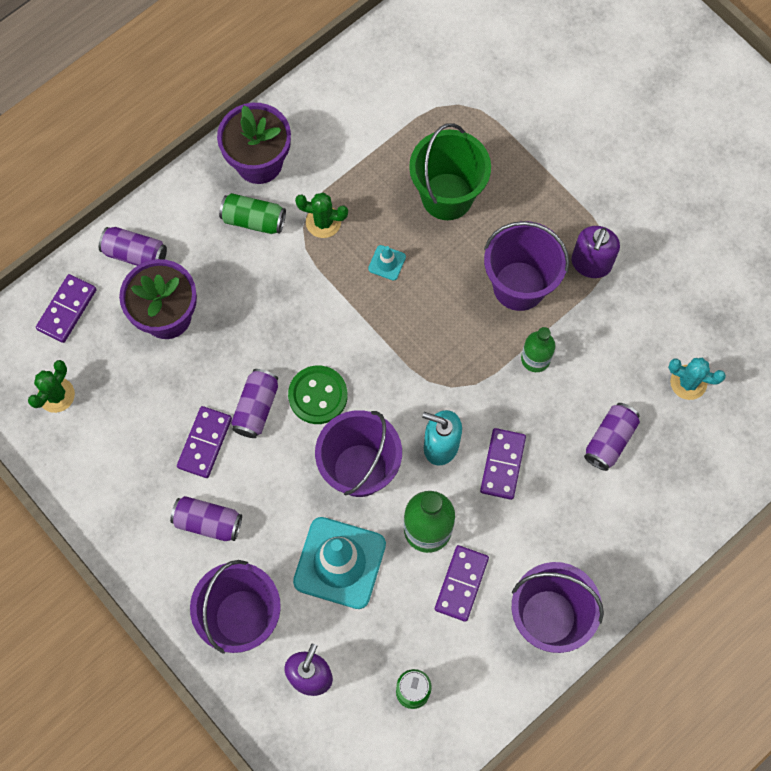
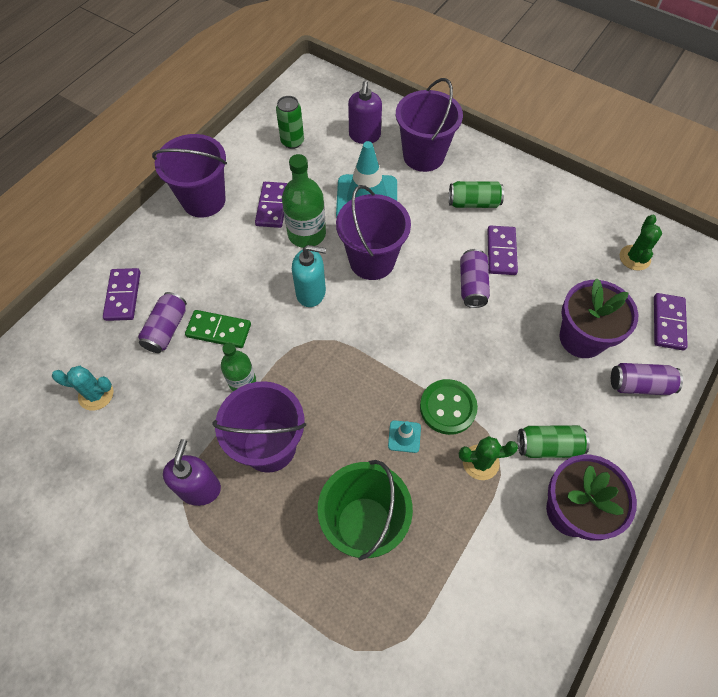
camera: 165 degrees right, 10 degrees down
(208, 522) = (473, 203): purple can -> green can
(318, 395) = (425, 306): green button -> green button (448, 407)
(502, 464) = (256, 290): purple domino -> purple domino (123, 296)
(552, 424) = (219, 330): none -> green domino

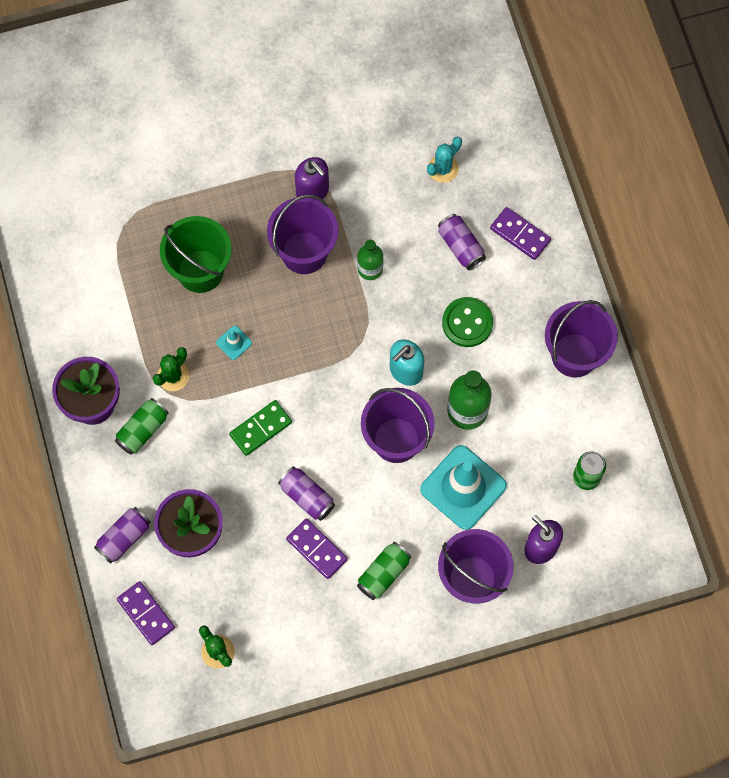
camera: 130 degrees right, 10 degrees up
(219, 330) = (428, 281): green domino -> green domino (261, 429)
(272, 206) = (520, 405): purple domino -> none
(448, 407) = (228, 389): green button -> green button (467, 323)

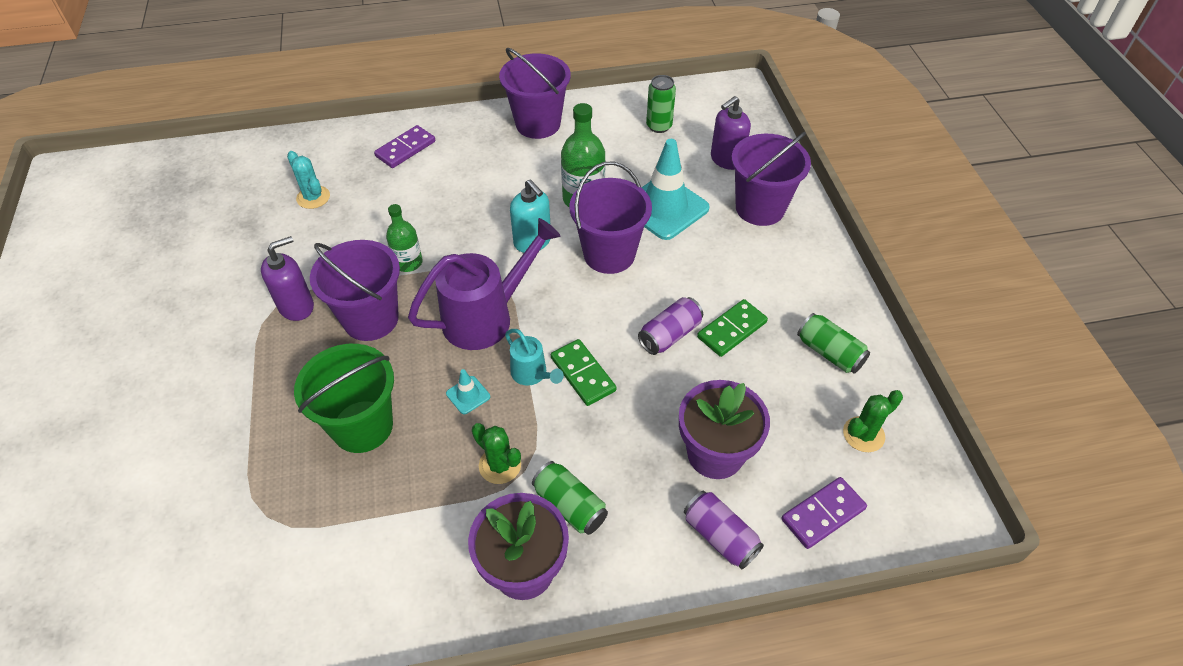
camera: 85 degrees left, 20 degrees down
(257, 389) = (532, 374): none -> turquoise watering can
(314, 344) = (487, 317): none -> purple watering can
(317, 549) = (731, 330): purple domino -> green domino
(383, 574) = (757, 274): green can -> green can (829, 353)
(461, 246) = (405, 190): purple can -> none
(467, 323) = (489, 192): green button -> none

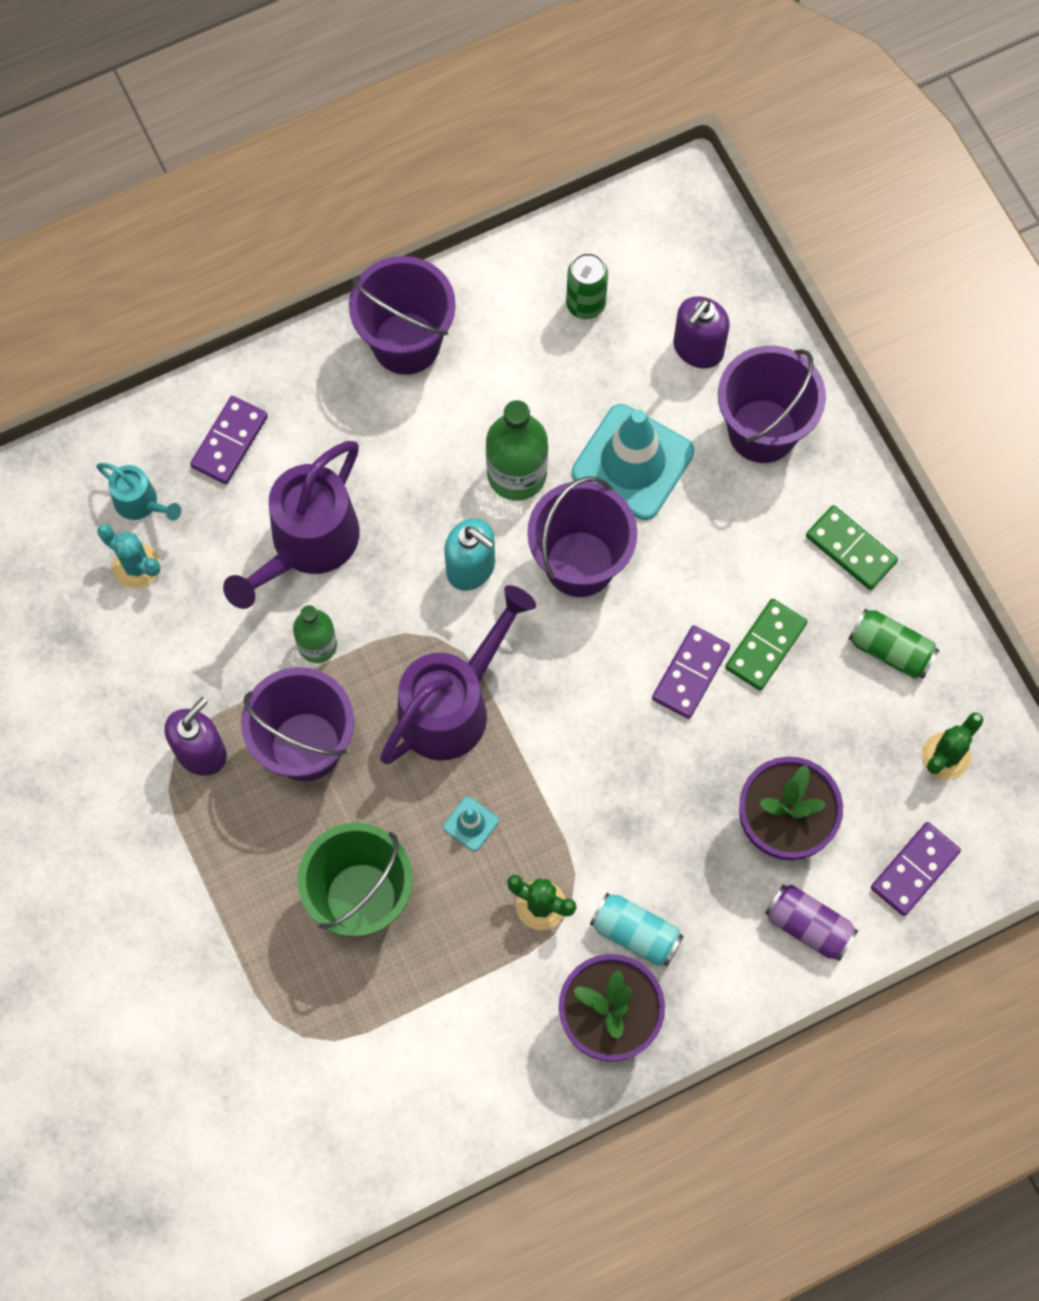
camera: 15 degrees left, 20 degrees up
(428, 208) = (306, 545): none -> purple watering can
(532, 374) = (538, 775): turquoise watering can -> turquoise watering can (141, 503)
(570, 505) = (635, 933): green can -> turquoise can
(583, 374) = (600, 758): green domino -> green domino (851, 549)
(670, 335) = (690, 673): purple can -> purple domino

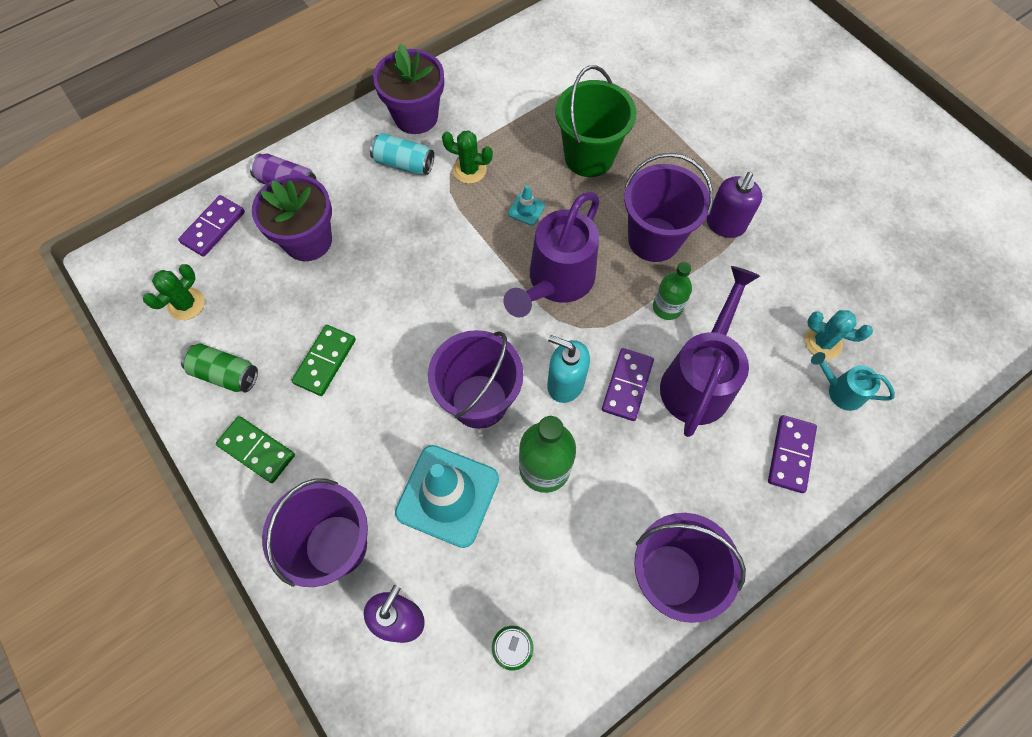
camera: 170 degrees right, 5 degrees down
(690, 673) = (382, 332): purple domino -> purple domino (627, 385)

